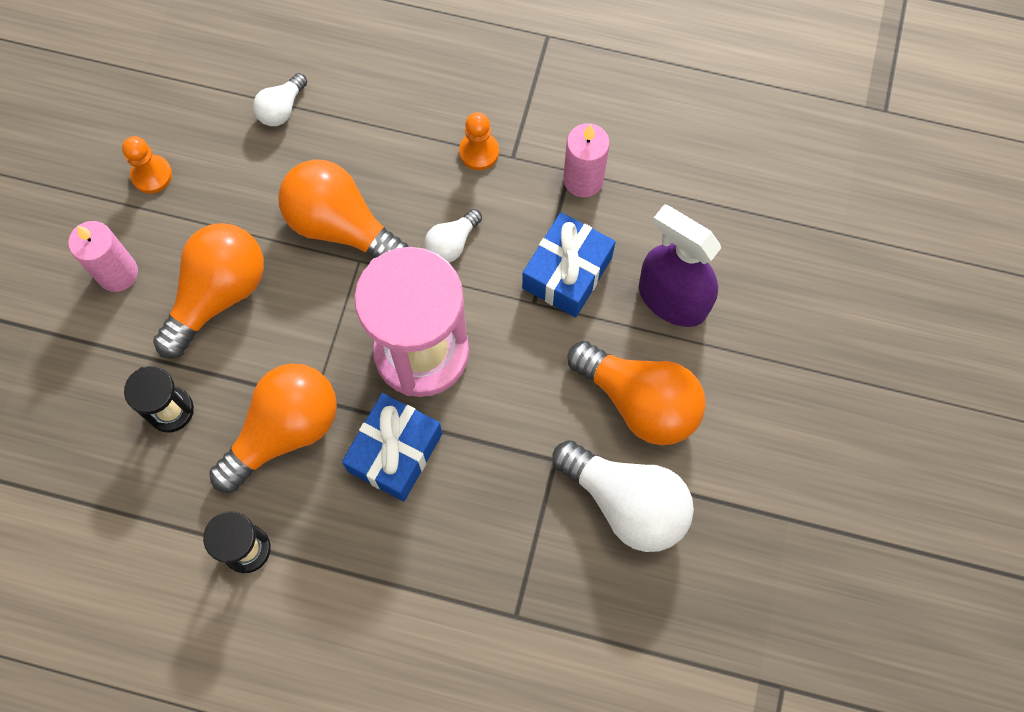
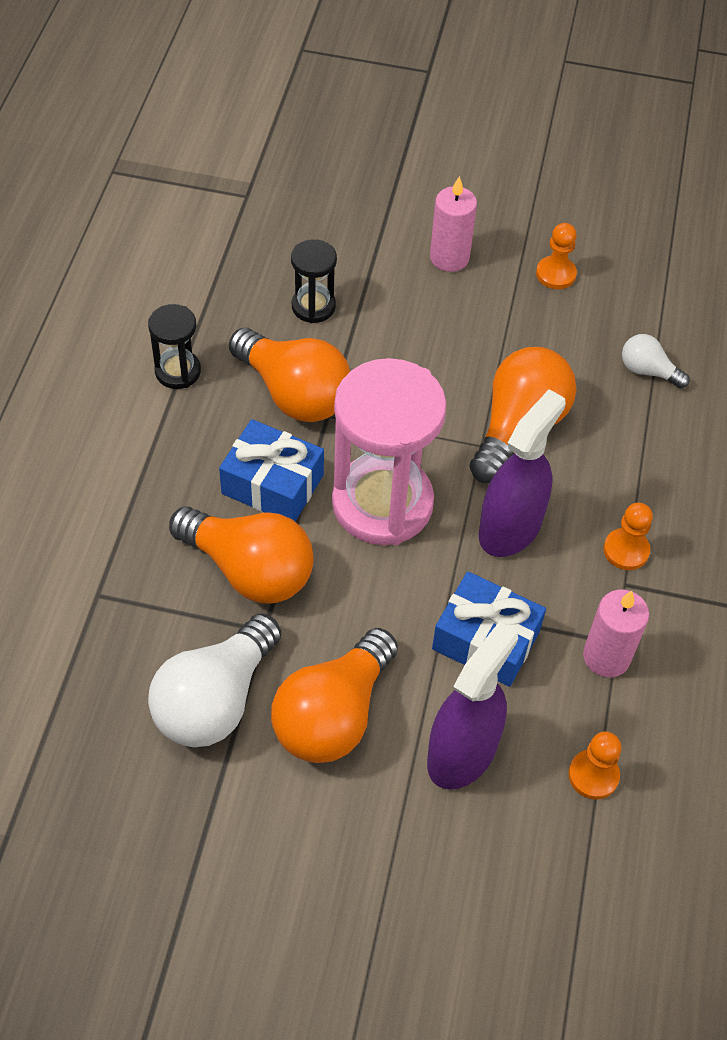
camera: 85 degrees right, 15 degrees down
(218, 295) = (433, 333): orange light bulb -> orange light bulb (249, 569)
(452, 243) = (510, 528): white light bulb -> purple spray bottle
(690, 202) = (593, 775): none -> orange pawn

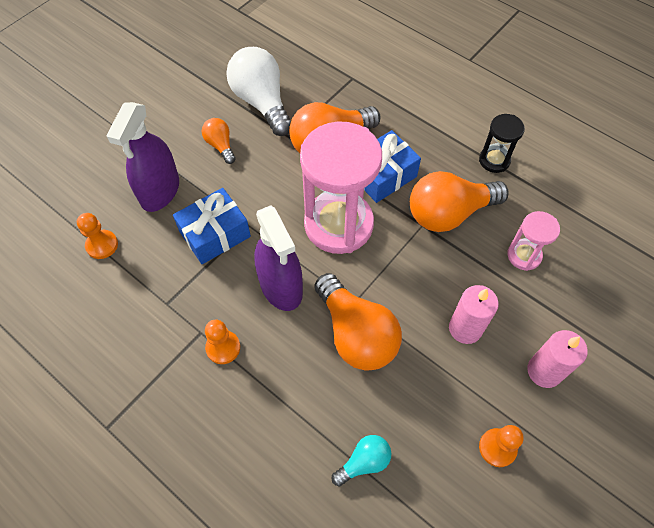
camera: 120 degrees right, 5 degrees up
(313, 306) = (524, 255): black hourglass -> pink hourglass
(333, 714) = (220, 145): orange light bulb -> orange light bulb, size x0.50
(462, 752) = (160, 191): purple spray bottle -> purple spray bottle turned 45 degrees clockwise
(606, 657) = (162, 292): pink candle -> pink candle (465, 328)
(648, 371) = (364, 462): white light bulb -> turquoise light bulb

